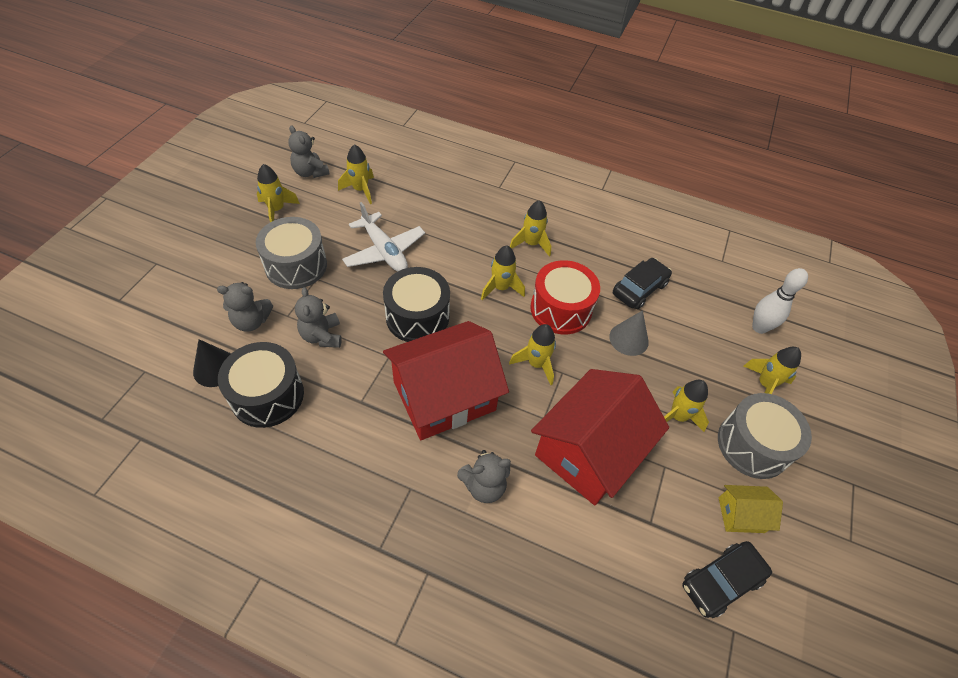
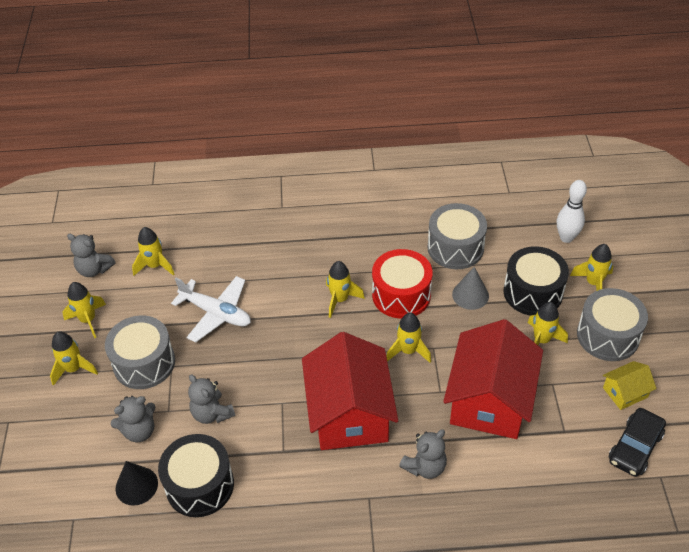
camera: 20 degrees left, 5 degrees down
(417, 317) = (284, 358): black drum -> black drum (533, 292)
(444, 396) = (349, 413): red house -> red house turned 45 degrees counterclockwise
(531, 244) = (342, 248): yellow rocket -> yellow rocket (74, 369)
(639, 289) = (455, 248): black car -> grey drum

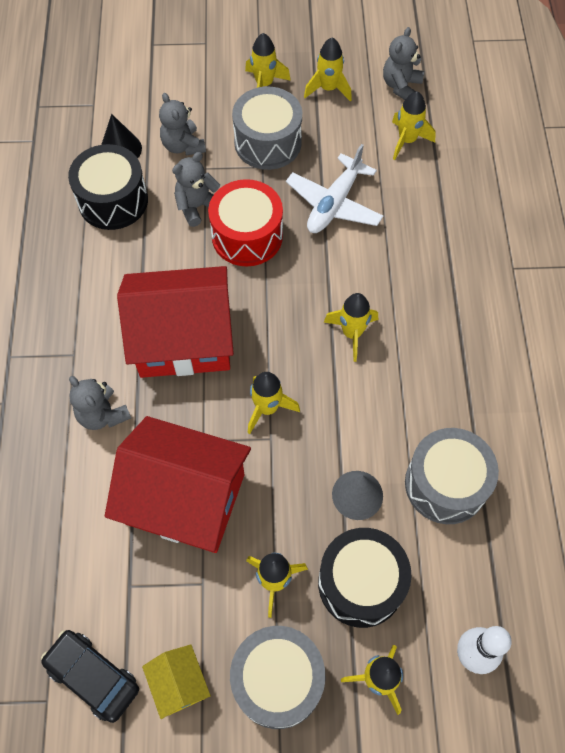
camera: 90 degrees right, 15 degrees up
(401, 295) = (359, 406): red drum -> red drum (247, 236)

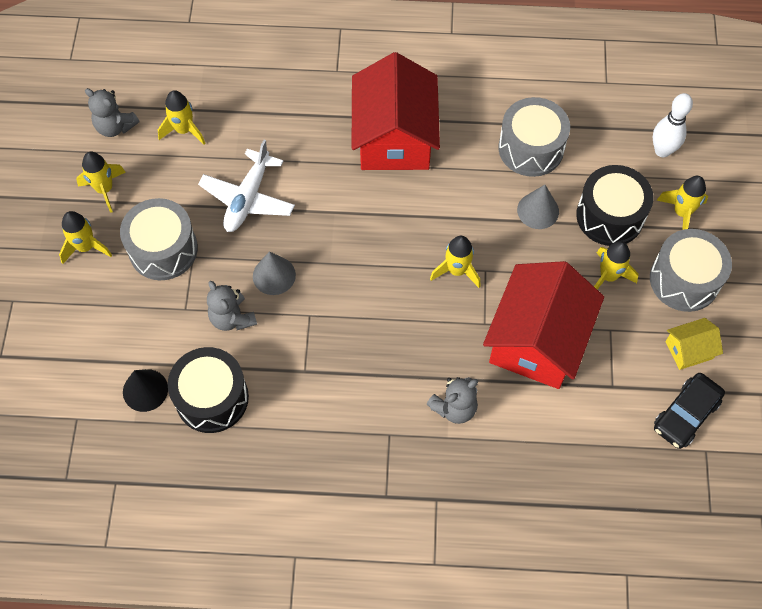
camera: 85 degrees left, 0 degrees up
(183, 146) = (152, 328): grey teddy bear -> none
(183, 339) = (382, 336): red house -> red house (394, 137)
(247, 236) = (274, 275): red drum -> grey cone
(334, 204) = (248, 198): white plane -> white plane turned 75 degrees clockwise
(352, 333) = (389, 198): yellow rocket -> none

